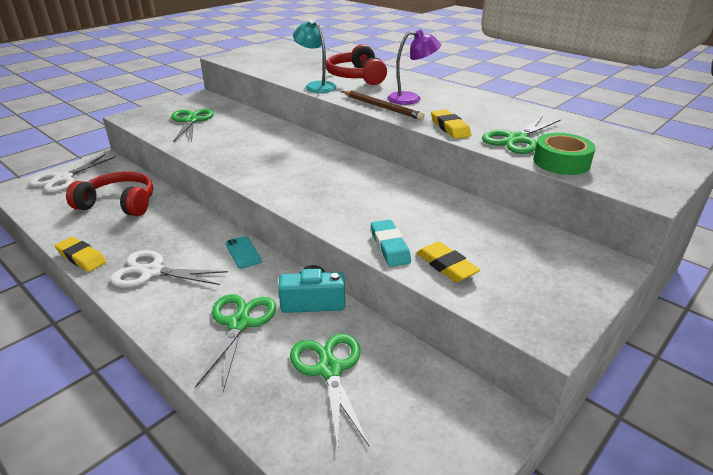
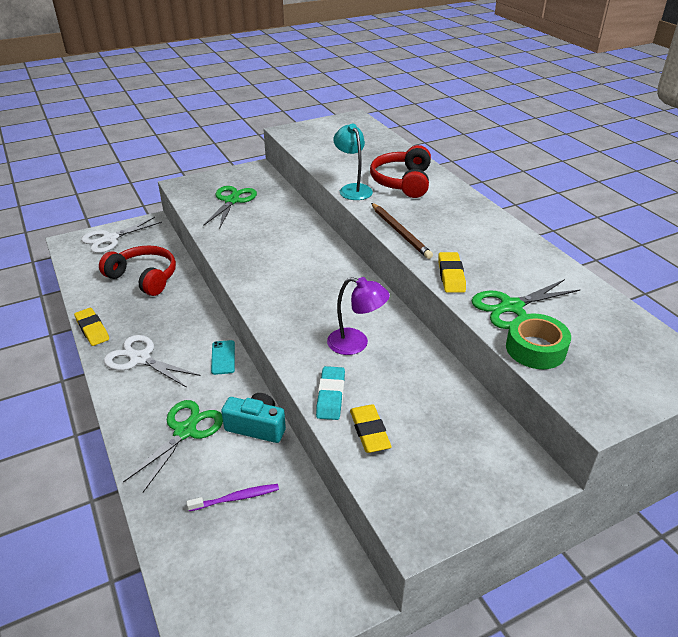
camera: 20 degrees right, 5 degrees up
(329, 369) = (236, 498): green scissors -> purple toothbrush
(411, 99) = (439, 226): purple lamp -> purple lamp (356, 344)

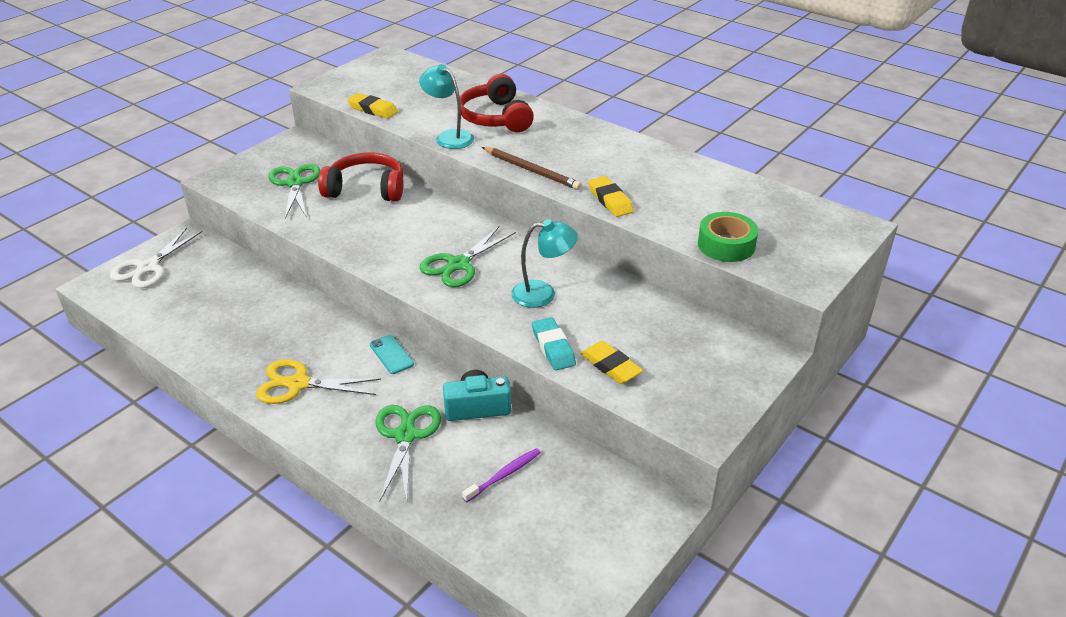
camera: 25 degrees left, 0 degrees up
(92, 329) = (214, 371): yellow eraser -> yellow eraser (373, 109)
(140, 359) = (298, 384): white scissors -> yellow scissors
(144, 277) = (230, 299): red headphones -> red headphones (366, 189)
(356, 344) = (543, 294): purple lamp -> turquoise lamp
(511, 307) = (682, 214): green scissors -> green scissors (458, 264)

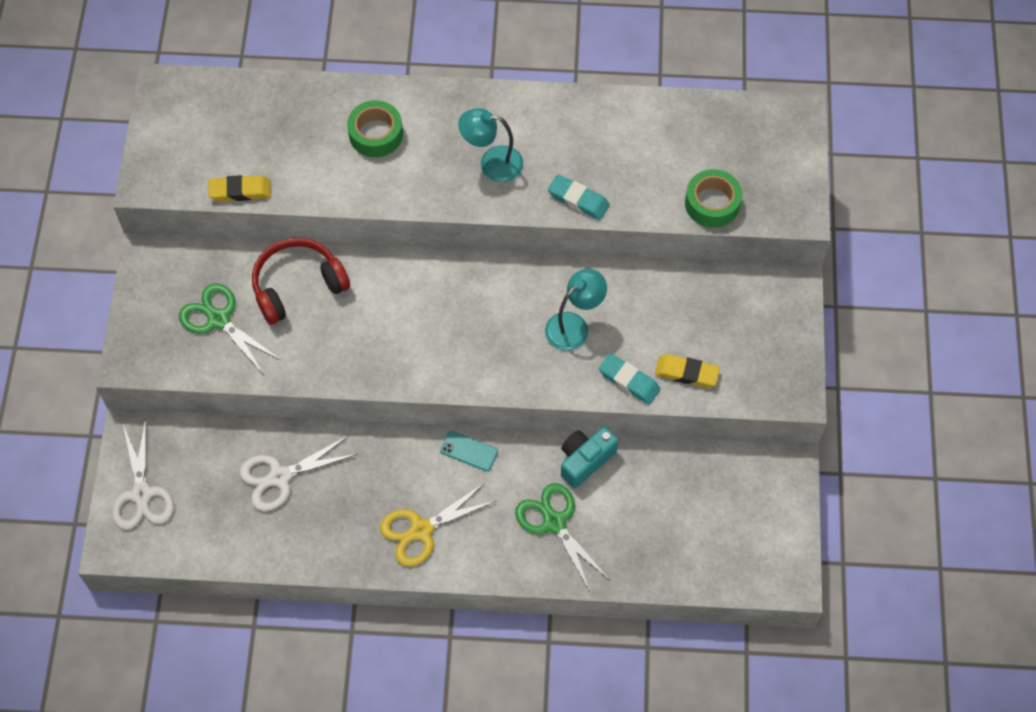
camera: 35 degrees left, 25 degrees up
(242, 302) = (280, 477): none -> white scissors
(449, 137) = (357, 191): turquoise lamp -> turquoise lamp (492, 163)
(458, 264) = (474, 334): green scissors -> none
(496, 117) = (376, 134): red headphones -> green tape
(503, 475) = (657, 510): purple toothbrush -> none
(531, 170) = (477, 197): brown pencil -> none
(610, 200) = (578, 200): yellow eraser -> turquoise eraser

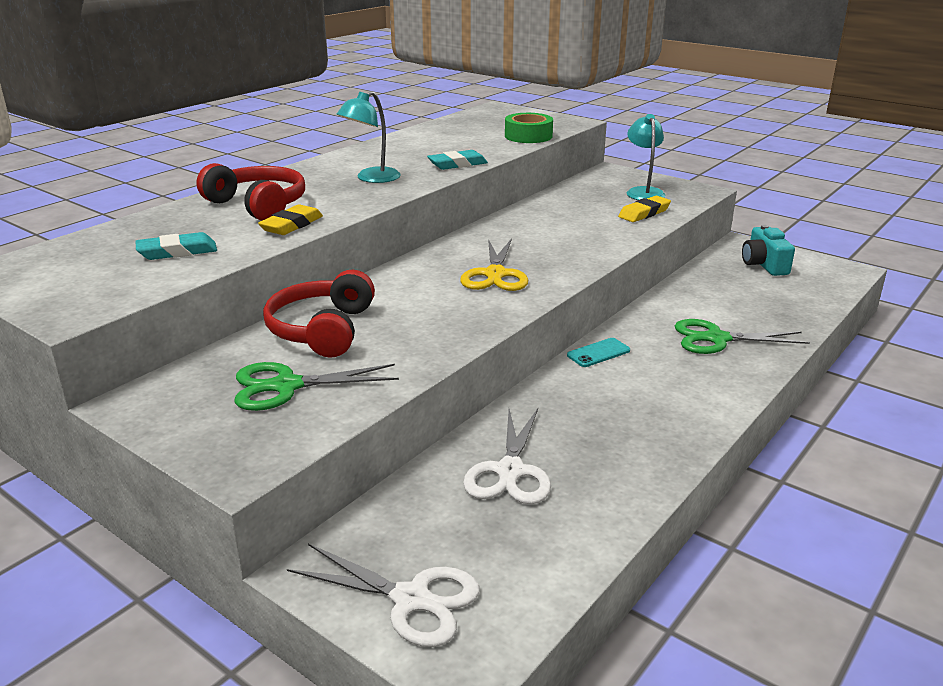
camera: 55 degrees left, 35 degrees down
(240, 191) = (188, 272): yellow eraser -> yellow eraser (291, 225)
(376, 134) = (258, 205): green tape -> red headphones
(421, 530) = (666, 406): yellow scissors -> yellow scissors (495, 275)
(574, 325) = (549, 234): turquoise lamp -> turquoise lamp (643, 192)
(585, 460) = (663, 307): turquoise camera -> turquoise camera (764, 265)
(629, 381) = (627, 231): turquoise eraser -> turquoise eraser (177, 252)

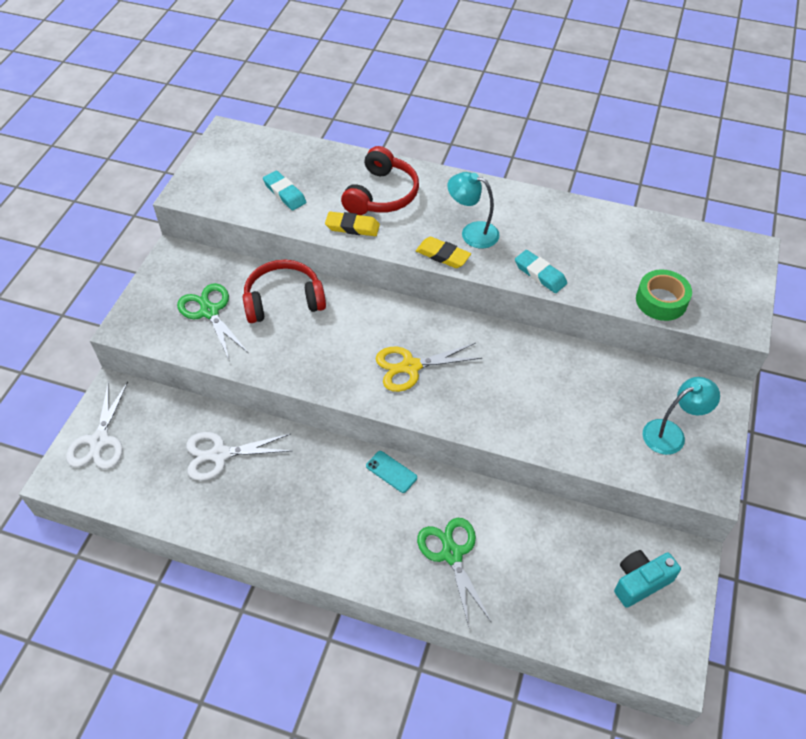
camera: 70 degrees right, 25 degrees up
(644, 213) = (607, 444): yellow eraser -> yellow eraser (443, 255)

